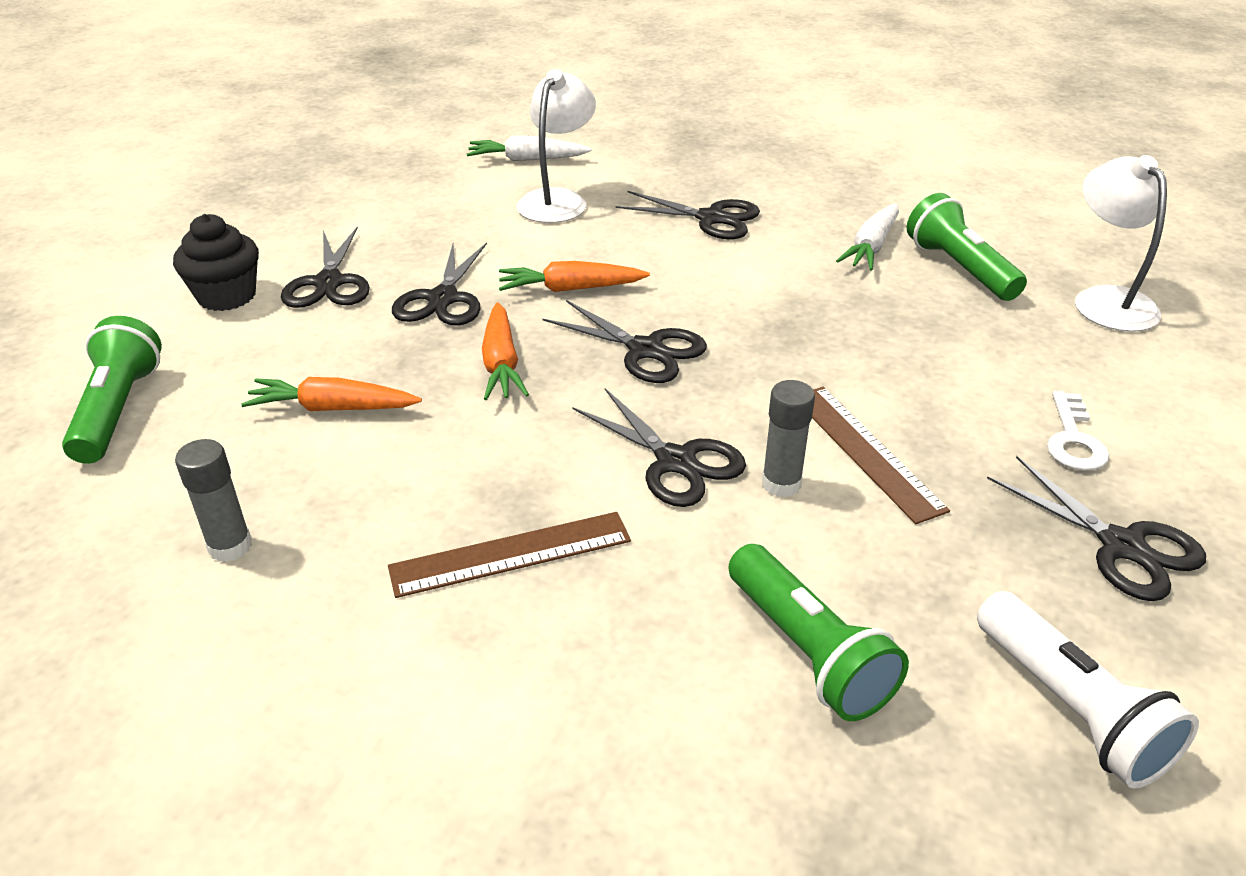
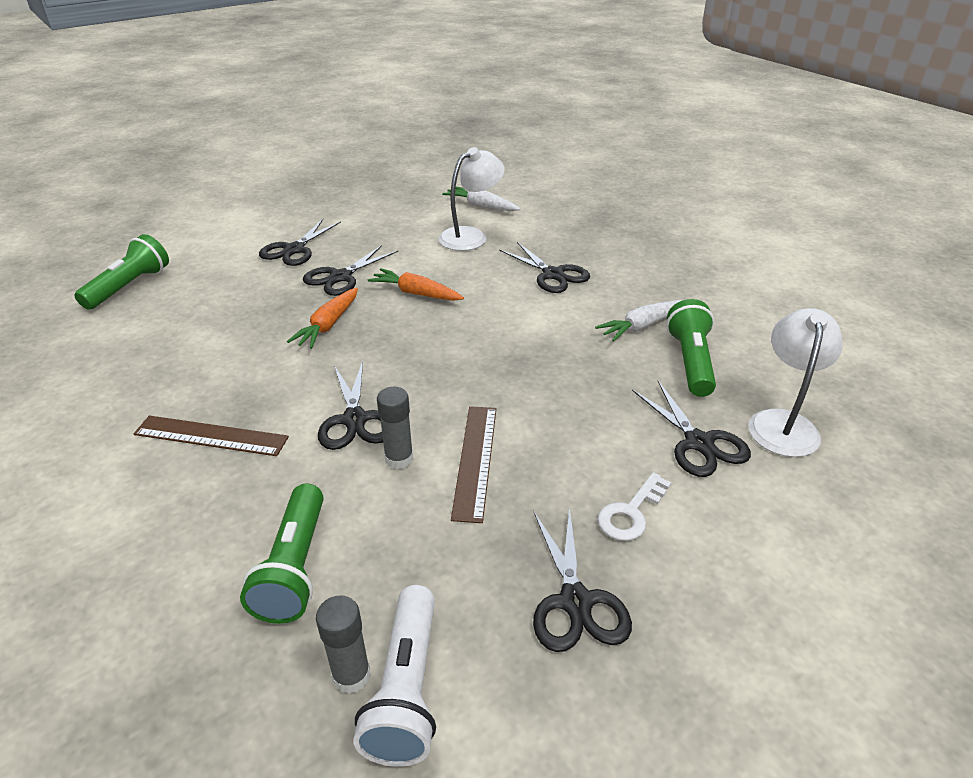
camera: 30 degrees right, 0 degrees up
(227, 296) = (239, 242): black cupcake -> none
(230, 546) = (97, 375): grey glue stick -> grey glue stick (351, 675)
(332, 408) = (219, 320): orange carrot -> none
(645, 350) = (416, 345): black scissors -> black scissors (698, 442)

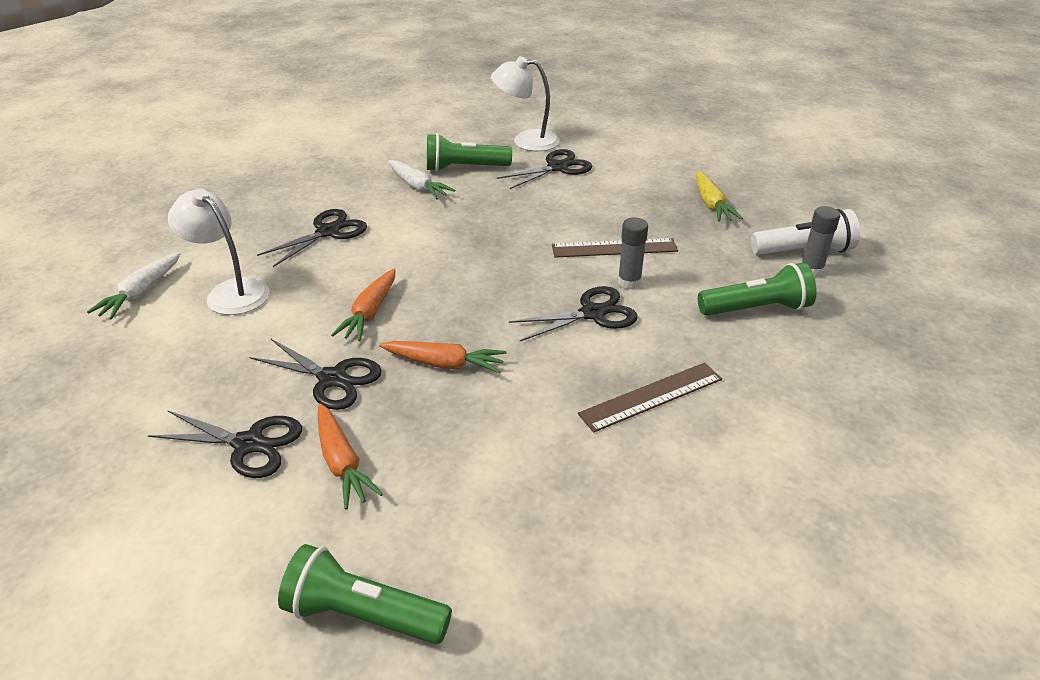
camera: 100 degrees left, 0 degrees up
(211, 436) = (651, 396): brown ruler -> brown ruler turned 60 degrees clockwise
(252, 281) = (342, 463): none -> orange carrot
(575, 601) = (711, 204): black scissors -> yellow carrot
(631, 512) = (633, 189): white key -> none

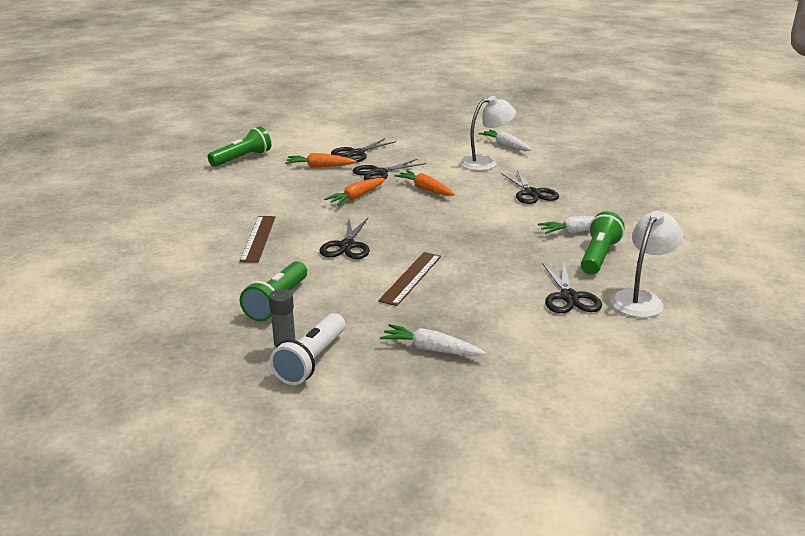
camera: 120 degrees right, 10 degrees down
(629, 282) = (363, 268): grey glue stick -> none
(711, 204) = (431, 349): yellow carrot -> white carrot

